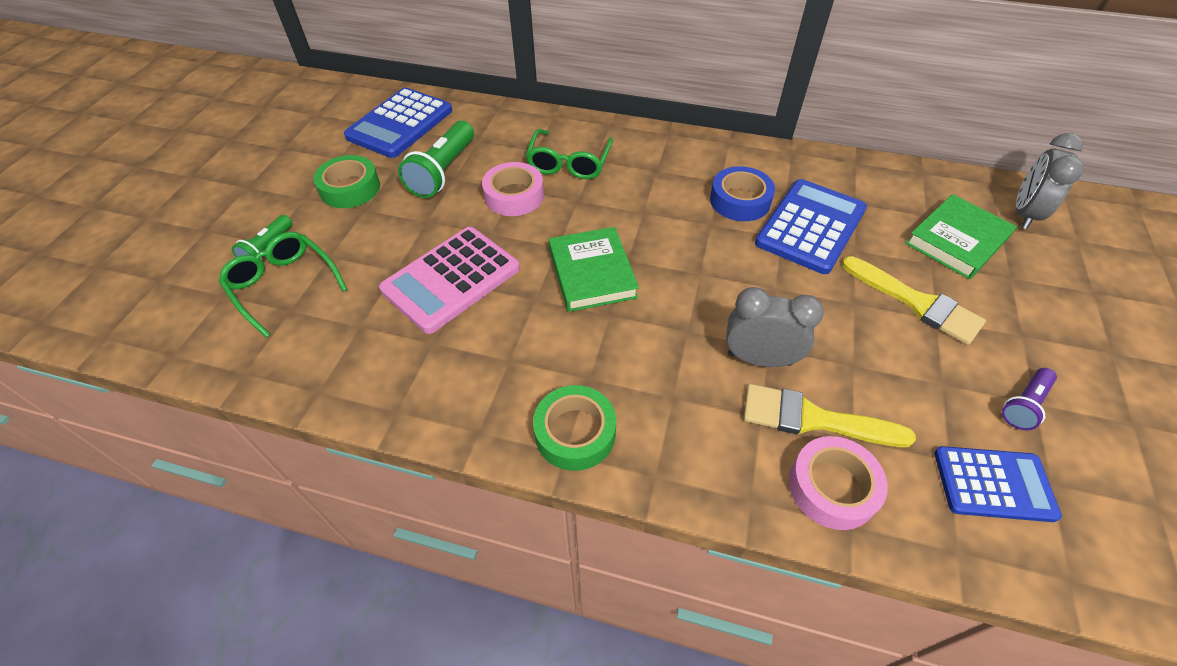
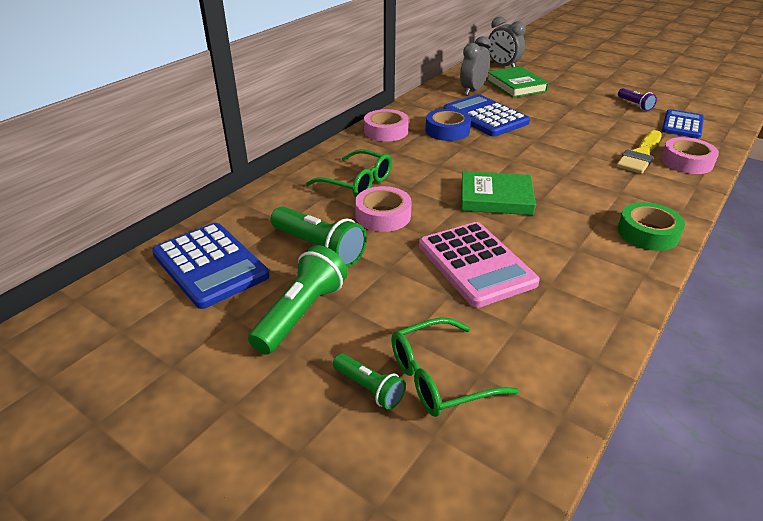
camera: 70 degrees left, 15 degrees down
(350, 188) = (301, 313): green tape -> green flashlight
(700, 153) = (386, 131): none -> pink tape
(759, 359) = (593, 159): grey clock -> grey clock (473, 90)
(916, 302) = (560, 108): yellow brush -> none

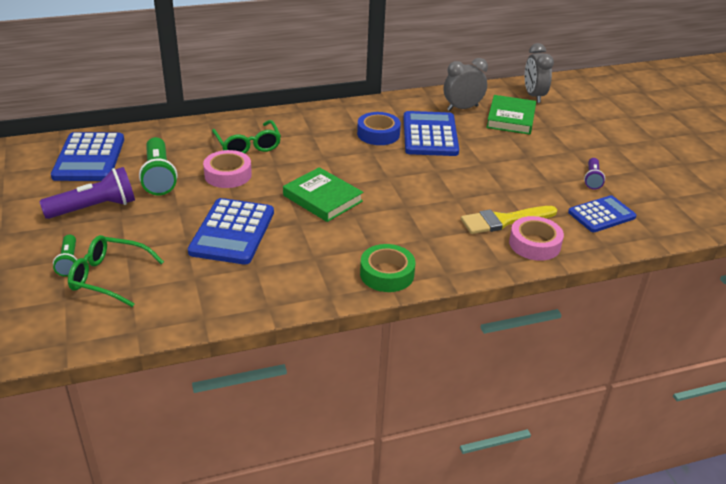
camera: 35 degrees right, 0 degrees up
(301, 313) = (94, 208): green flashlight -> purple flashlight
(386, 131) = (331, 115): pink tape -> none
(476, 264) = (232, 232): pink calculator -> blue calculator

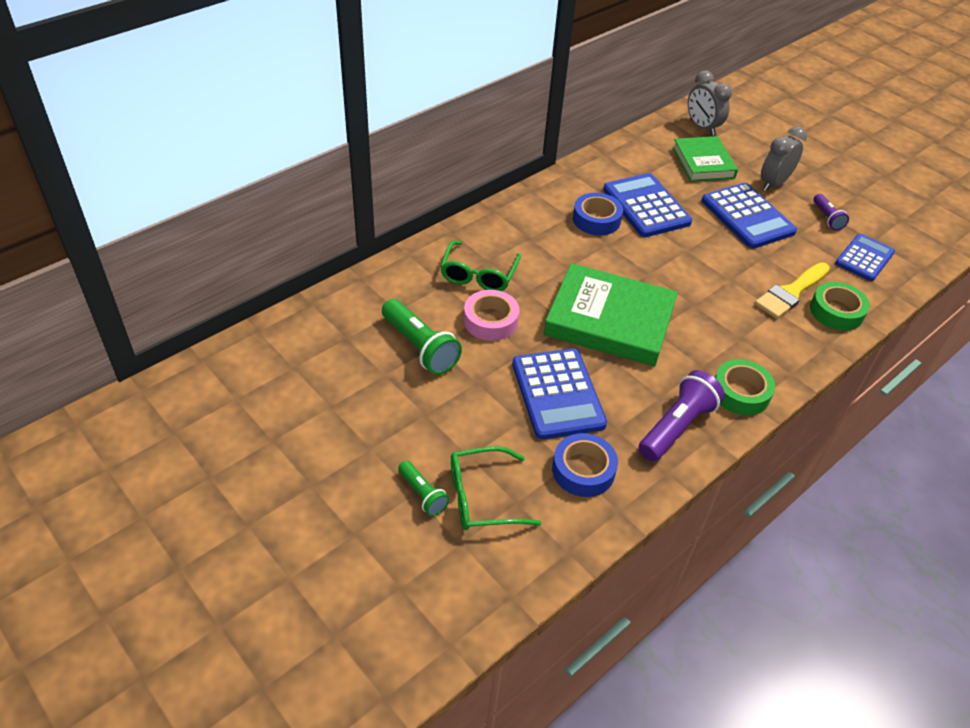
camera: 25 degrees left, 10 degrees up
(89, 158) = (319, 346): blue calculator -> blue calculator (747, 216)
(94, 208) = (386, 413): purple flashlight -> purple flashlight (676, 427)
(202, 284) = (583, 470): none -> blue tape
(248, 145) = (478, 275): green glasses -> green glasses turned 60 degrees clockwise
(322, 198) = (609, 320): green book -> green book, size x1.59
(462, 108) = (649, 162): grey clock -> grey clock (773, 183)
(534, 244) = (836, 311): pink tape -> green tape

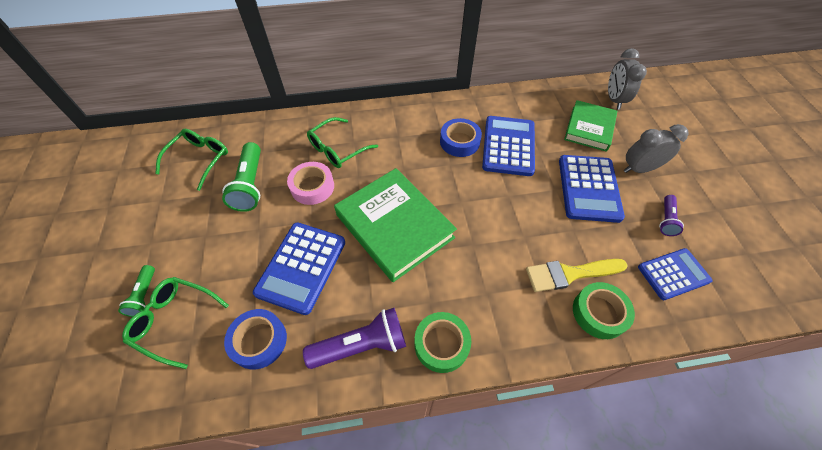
camera: 35 degrees right, 10 degrees up
(329, 348) = (199, 160): none -> green glasses

